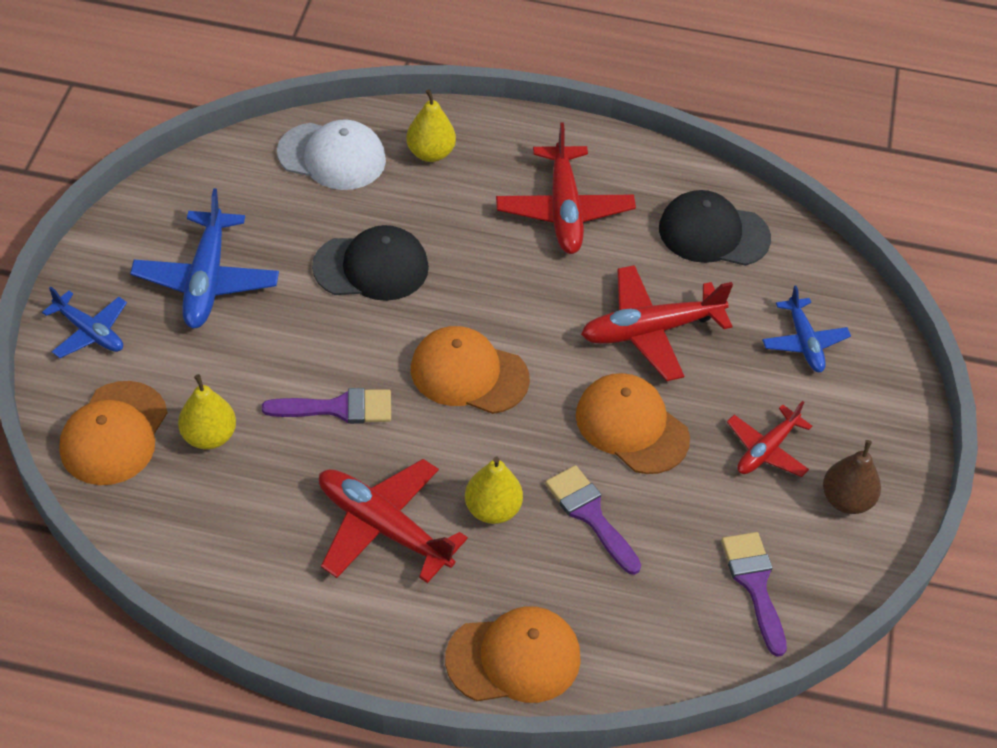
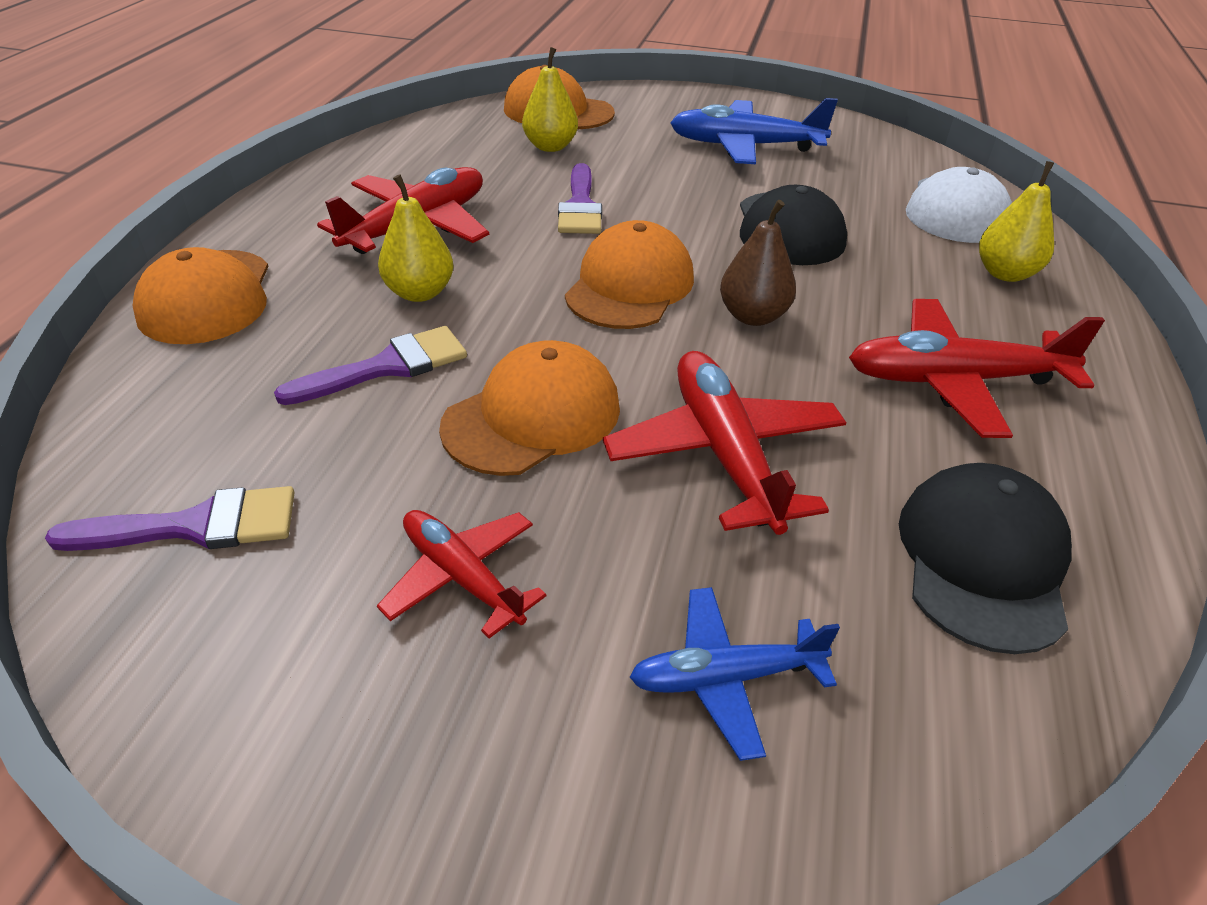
camera: 95 degrees right, 10 degrees down
(90, 332) = (672, 102): blue plane -> none
(846, 500) = (316, 692): brown pear -> brown pear (753, 316)

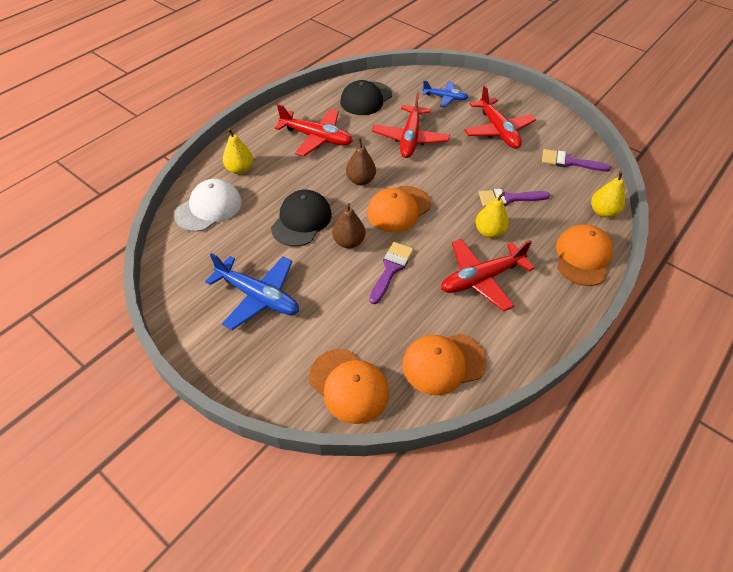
camera: 155 degrees left, 10 degrees up
(462, 577) = (498, 131): red plane -> red plane, size x1.63
(532, 417) = (463, 165): orange cap -> orange cap (443, 363)
(550, 147) = (378, 336): yellow pear -> yellow pear (602, 212)
(679, 221) = (349, 242): none -> brown pear

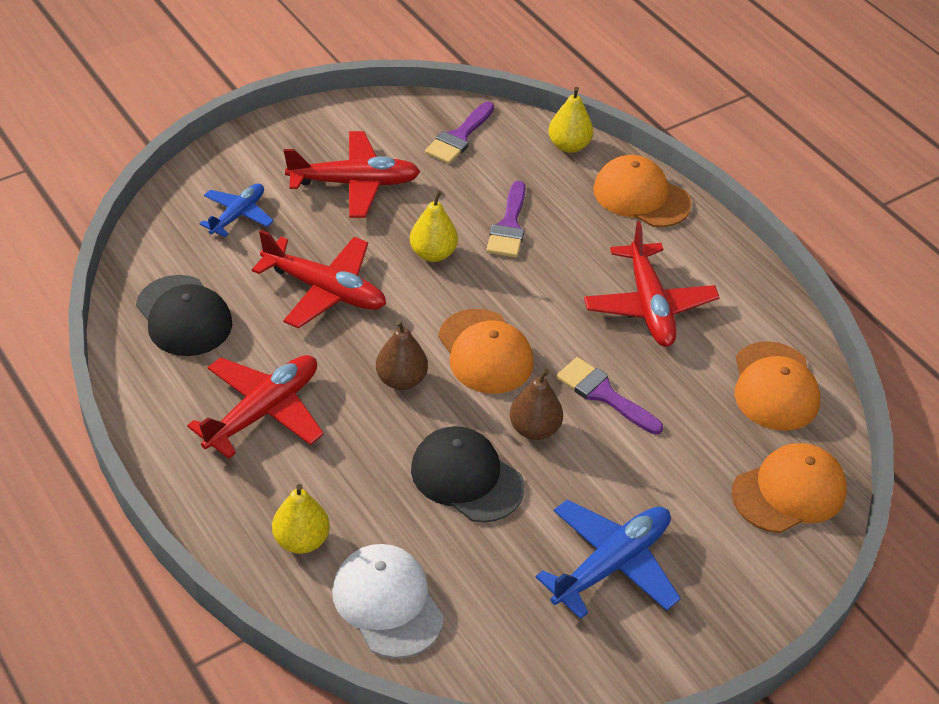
camera: 75 degrees left, 5 degrees down
(489, 232) = (567, 268): yellow pear -> yellow pear (433, 253)

